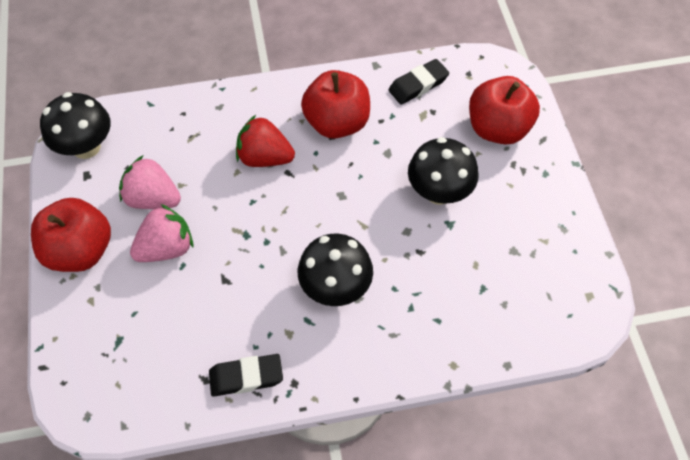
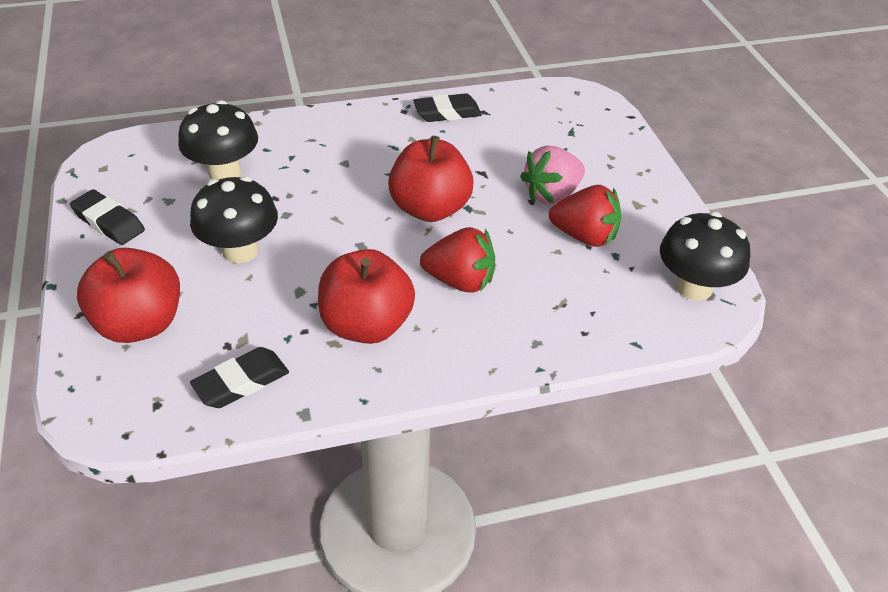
camera: 175 degrees right, 15 degrees down
(80, 251) = (642, 191): red apple -> red apple (430, 209)
(153, 199) = (584, 236): pink strawberry -> red strawberry
(335, 287) = (367, 169): black mushroom -> black mushroom (224, 172)
(556, 225) = (109, 222): none -> black eraser

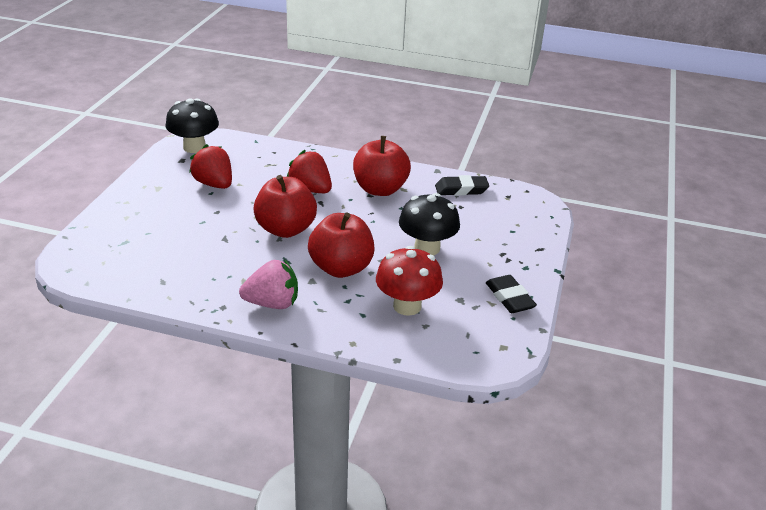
camera: 150 degrees left, 10 degrees down
(140, 324) = (506, 231): red apple -> red apple (341, 268)
(224, 172) = (407, 306): black mushroom -> red mushroom
(447, 113) = (192, 291): black eraser -> none
(551, 194) = (200, 210): pink strawberry -> pink strawberry (272, 303)

